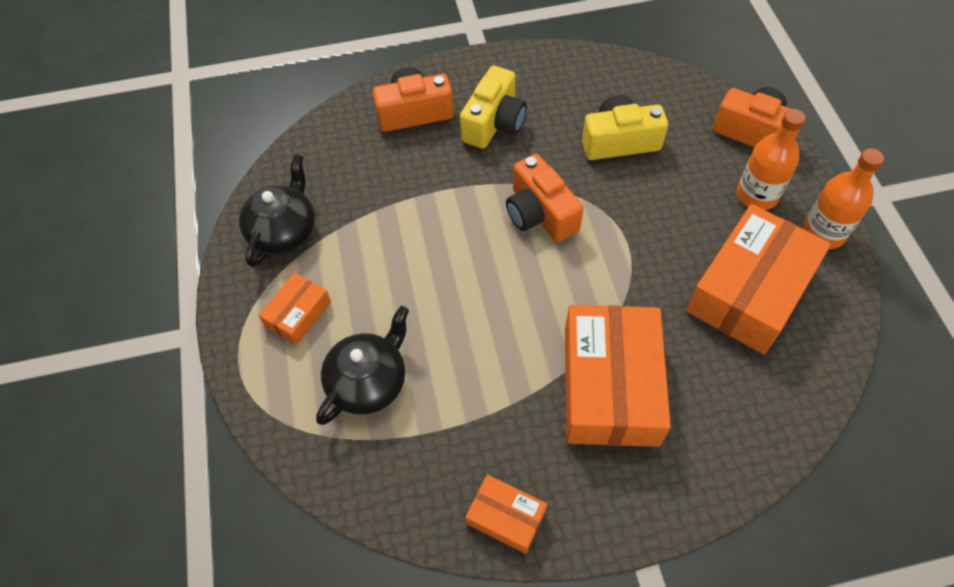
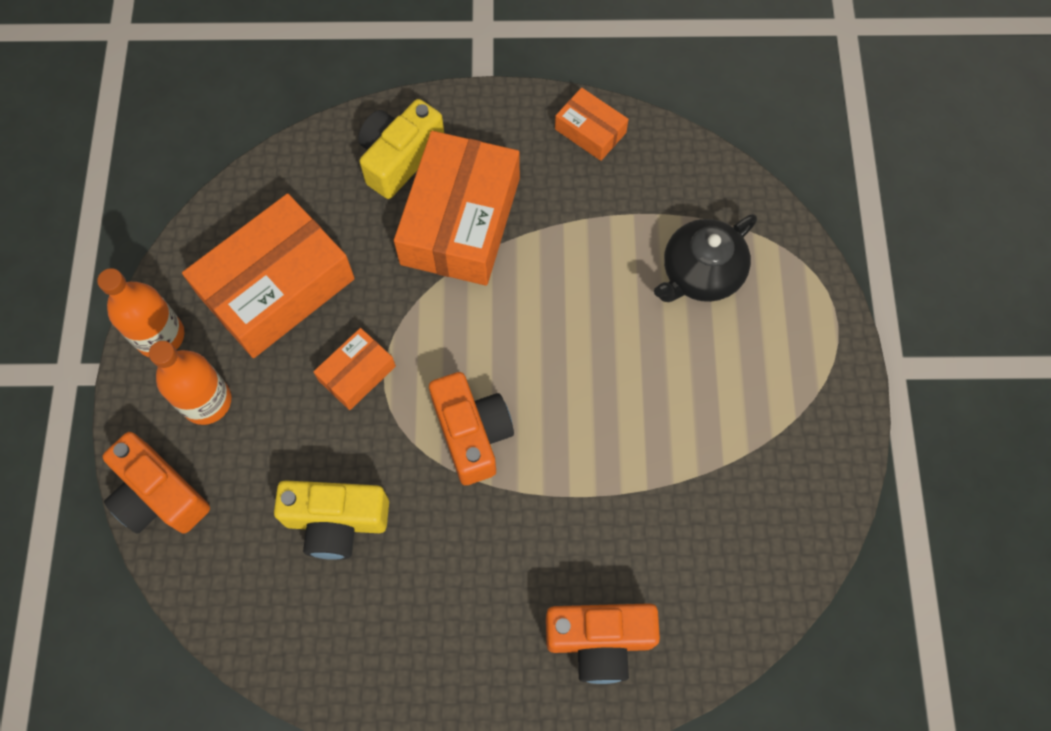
camera: 170 degrees left, 10 degrees up
(284, 231) = (788, 479): black teapot -> none
(298, 314) = (772, 363): orange box -> orange box (357, 373)
(494, 123) = (492, 594): yellow camera -> yellow camera (400, 158)

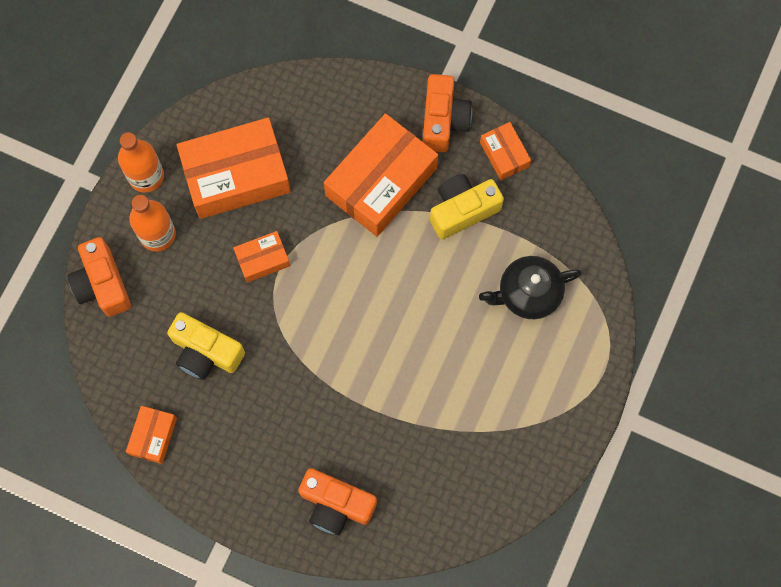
camera: 25 degrees right, 5 degrees up
(315, 665) = (153, 436): none -> orange box
(400, 158) = (361, 117): yellow camera -> yellow camera (462, 210)
(472, 433) = (319, 334): orange camera -> orange camera (443, 121)

